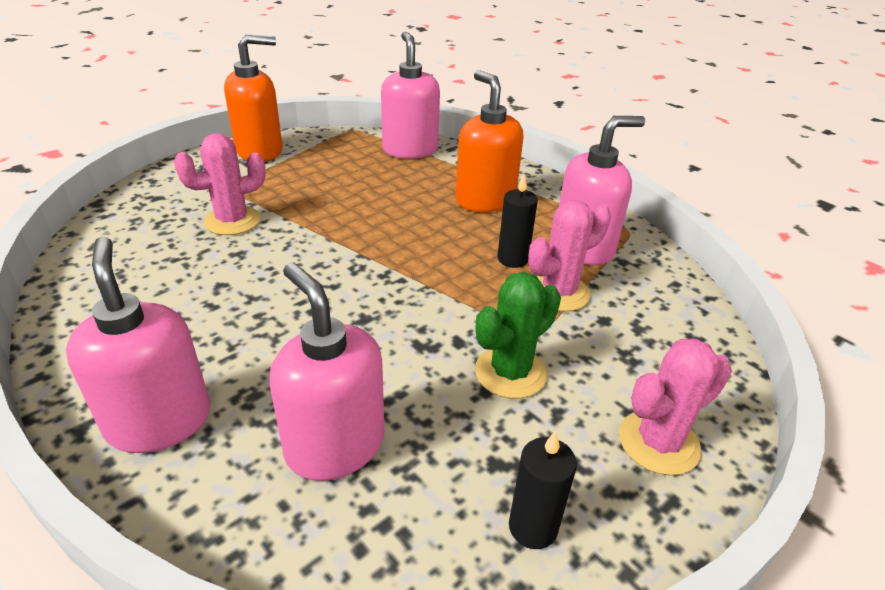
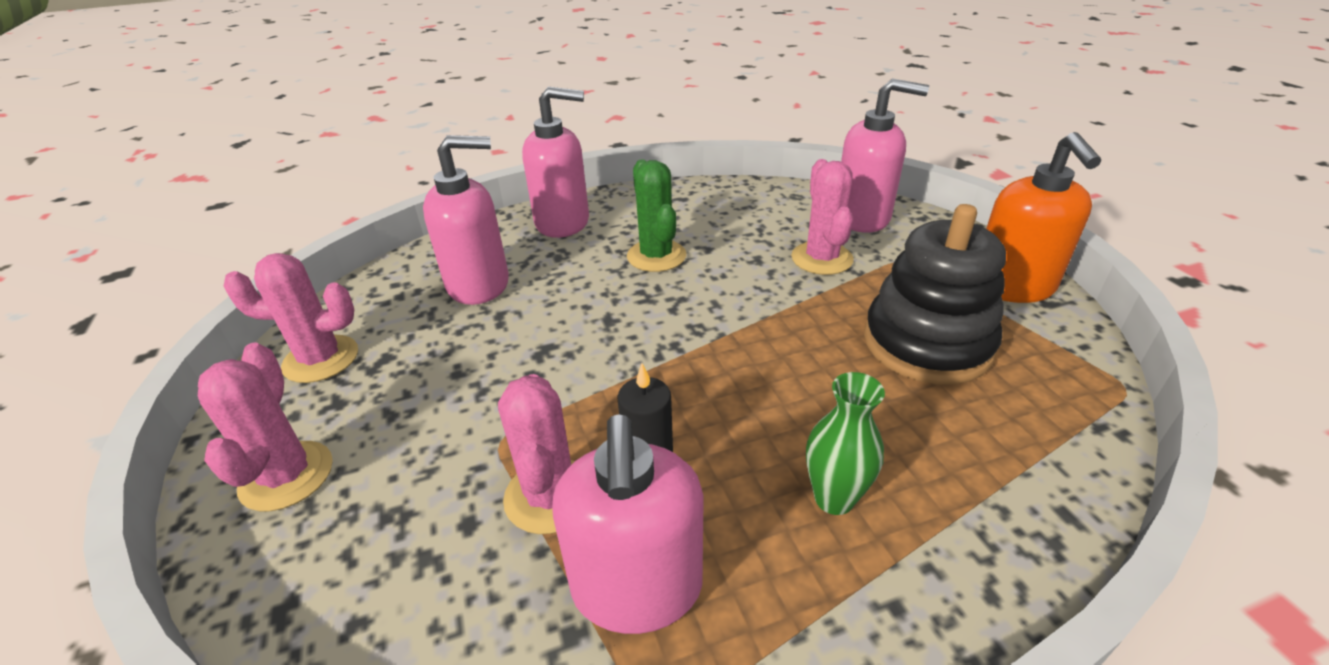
camera: 115 degrees right, 0 degrees up
(337, 177) = (927, 343): none -> black stacking toy
(410, 150) = (1046, 446): pink soap dispenser -> pink soap dispenser (862, 217)
(485, 200) = (834, 498): orange soap dispenser -> green vase
(510, 372) = (462, 398): green cactus -> green cactus (656, 256)
(533, 527) = (321, 359): black candle -> pink cactus

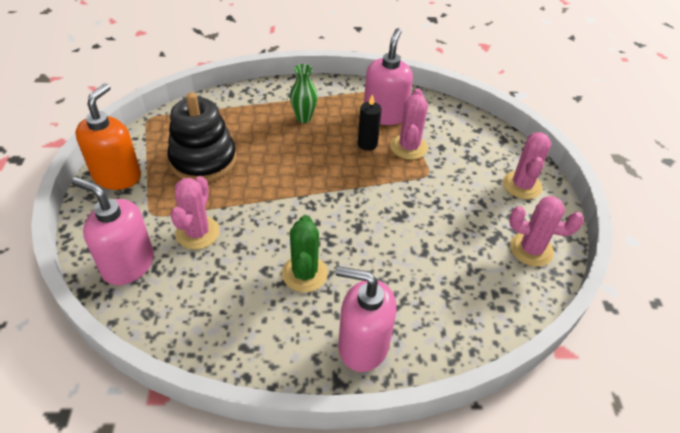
camera: 165 degrees left, 10 degrees up
(479, 284) = (438, 285): pink soap dispenser -> none

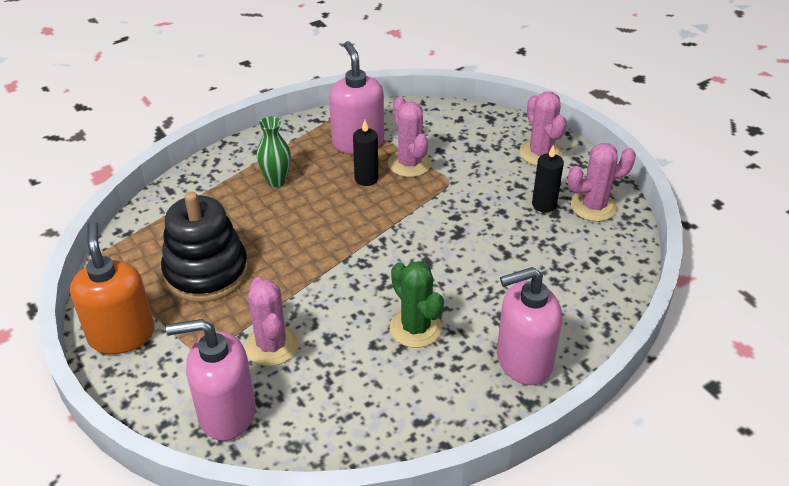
camera: 30 degrees left, 5 degrees down
(489, 228) = (544, 204): none -> black candle

